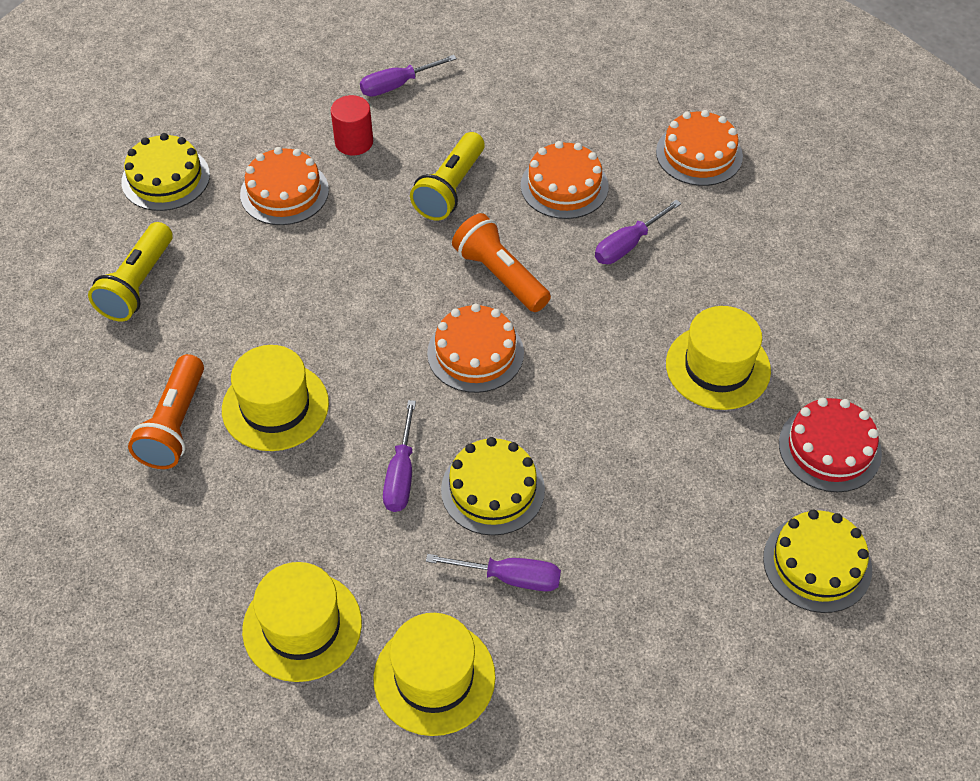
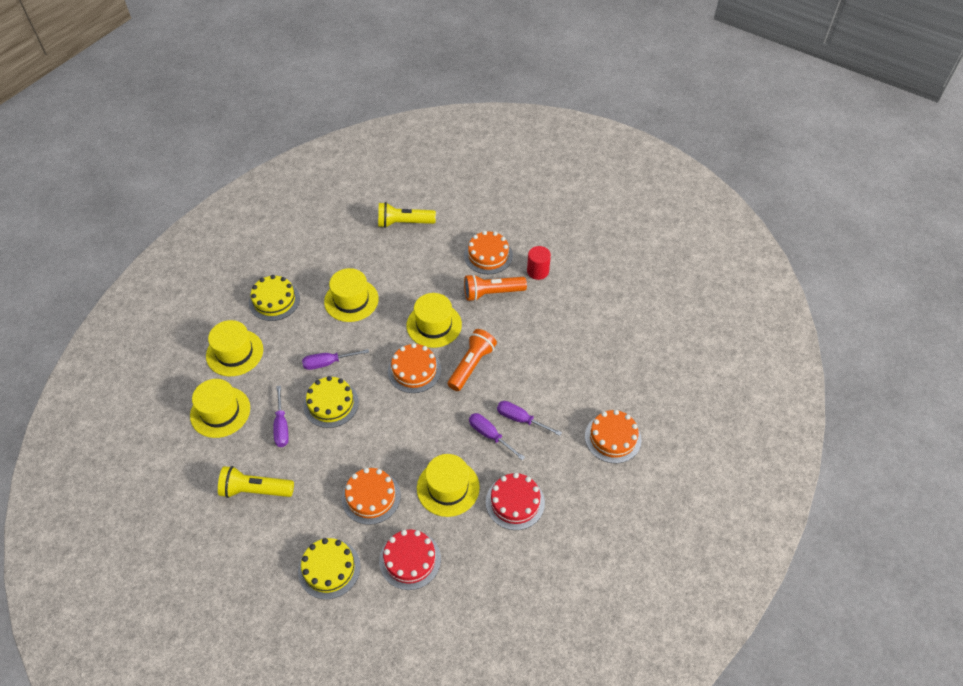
camera: 70 degrees right, 0 degrees up
(165, 178) = (475, 207): yellow cake -> yellow cake (274, 300)
(175, 425) = (328, 267): orange flashlight -> orange flashlight (492, 293)
(394, 302) = (434, 325): none -> yellow hat
(397, 85) = (591, 275): purple screwdriver -> purple screwdriver (490, 435)
(450, 189) = (524, 324): yellow flashlight -> yellow flashlight (255, 490)
(564, 186) = (552, 376): orange cake -> orange cake (371, 497)
(769, 293) = (515, 502): none -> red cake

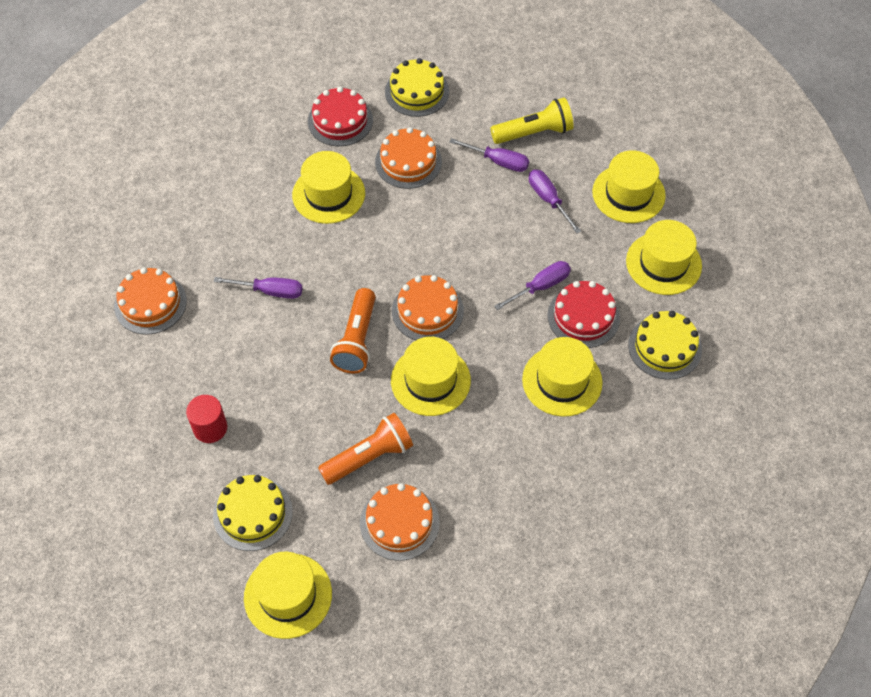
camera: 160 degrees right, 5 degrees up
(331, 403) = (507, 240): yellow cake -> yellow cake (252, 513)
(404, 223) = (558, 540): yellow flashlight -> none
(490, 435) = (301, 262): purple screwdriver -> purple screwdriver (498, 161)
(515, 502) = (249, 201): red cake -> red cake (583, 316)
(538, 271) = (313, 518): red cylinder -> red cylinder (210, 428)
(564, 239) = (288, 595): none -> yellow hat

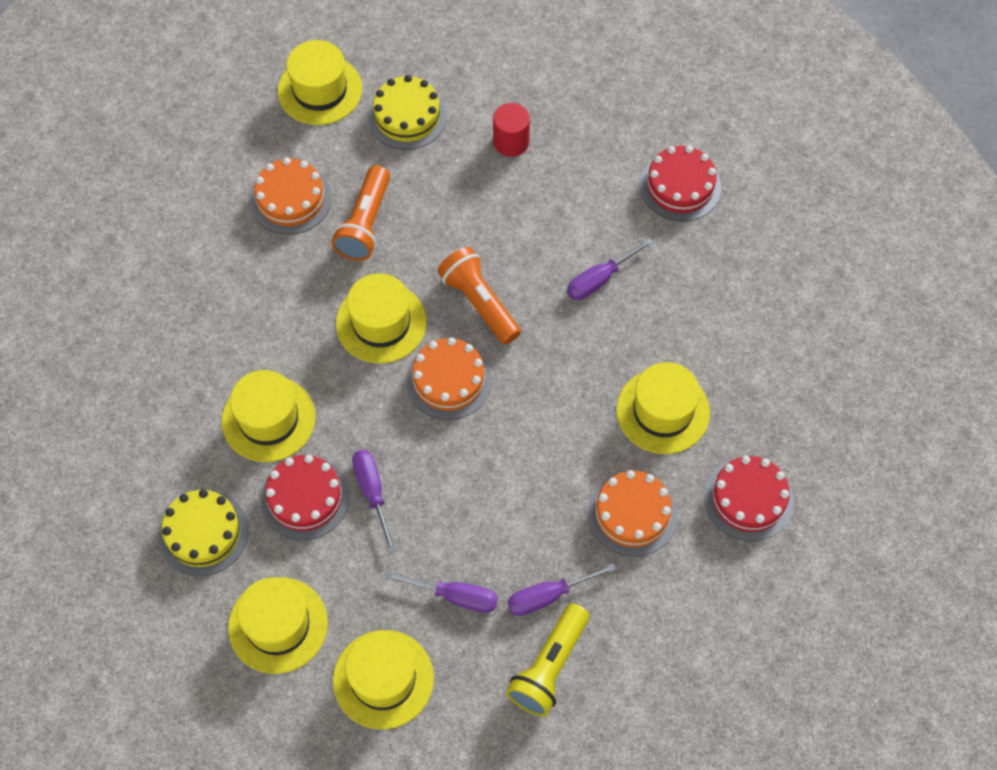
camera: 135 degrees right, 5 degrees up
(150, 303) = (680, 186): orange cake -> red cake
(417, 92) = (718, 605): yellow cake -> none
(540, 287) = (372, 493): purple screwdriver -> purple screwdriver turned 150 degrees clockwise

